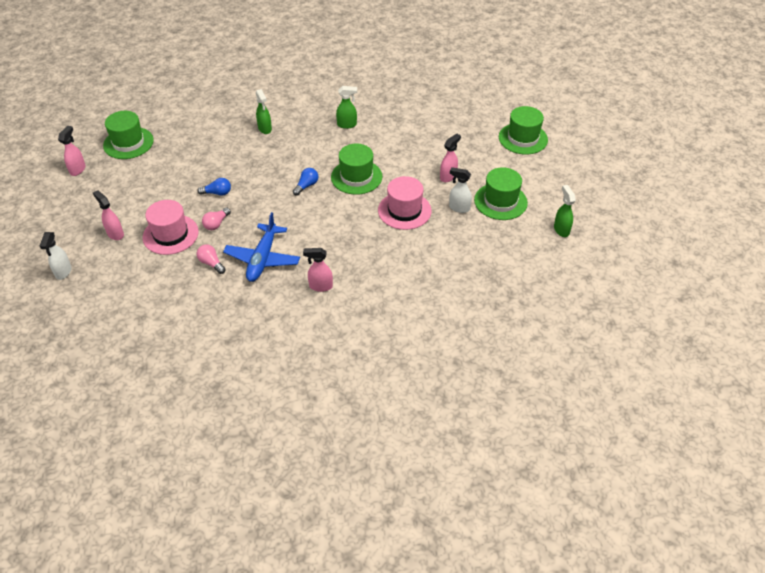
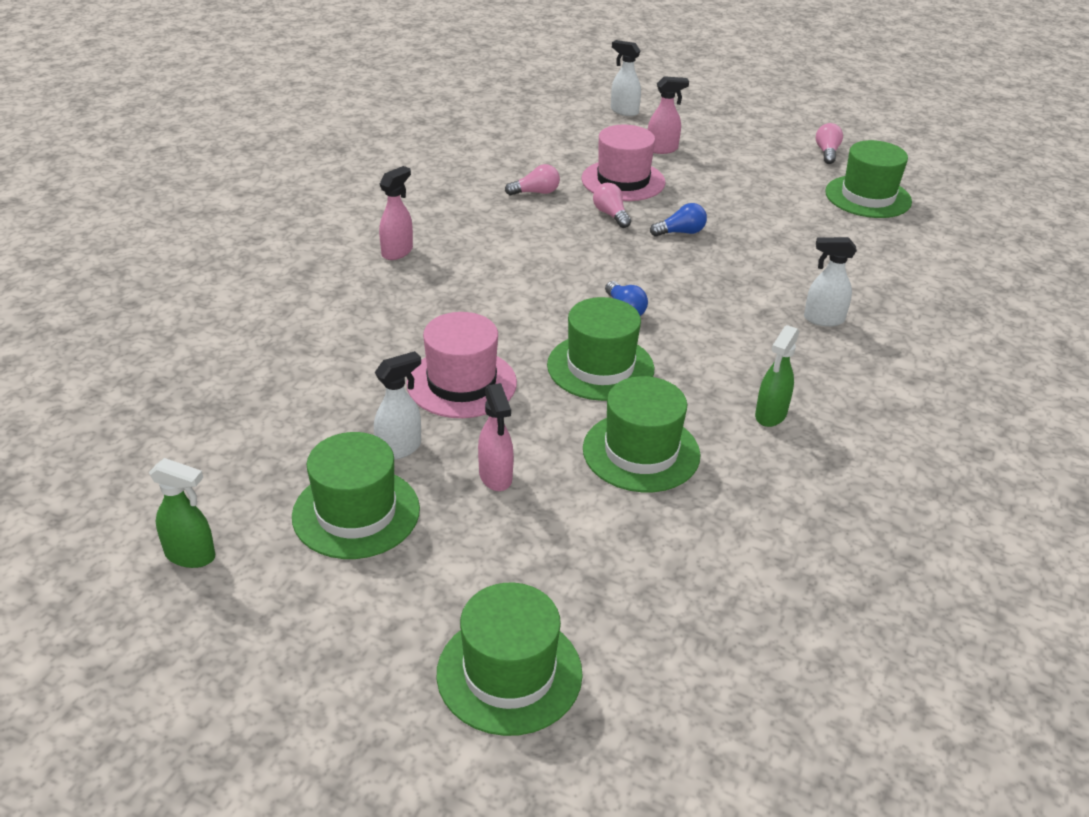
camera: 120 degrees right, 10 degrees down
(78, 169) = (827, 152): pink spray bottle -> pink light bulb
(217, 193) = (680, 232): blue light bulb -> blue light bulb turned 135 degrees counterclockwise
(263, 259) = (501, 227): blue plane -> none
(265, 129) = (823, 319): green spray bottle -> white spray bottle
(399, 148) = (641, 452): none -> green hat

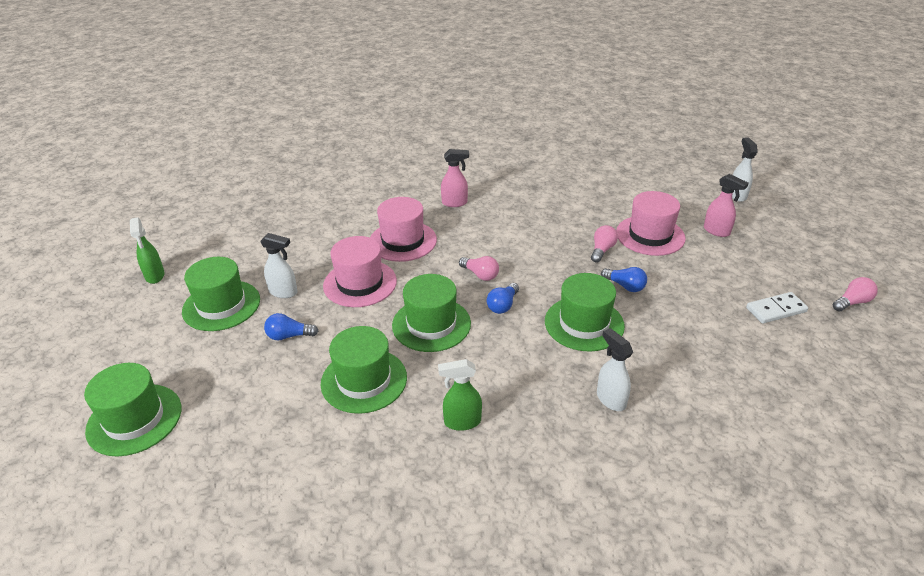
camera: 55 degrees right, 0 degrees up
(420, 318) = (402, 241): none -> pink hat
(496, 477) = (289, 336): pink spray bottle -> blue light bulb
(535, 192) = (583, 213): pink light bulb -> pink light bulb (480, 275)
(799, 186) = (776, 310): none -> white domino
(868, 197) = (823, 351): green hat -> green hat (584, 323)

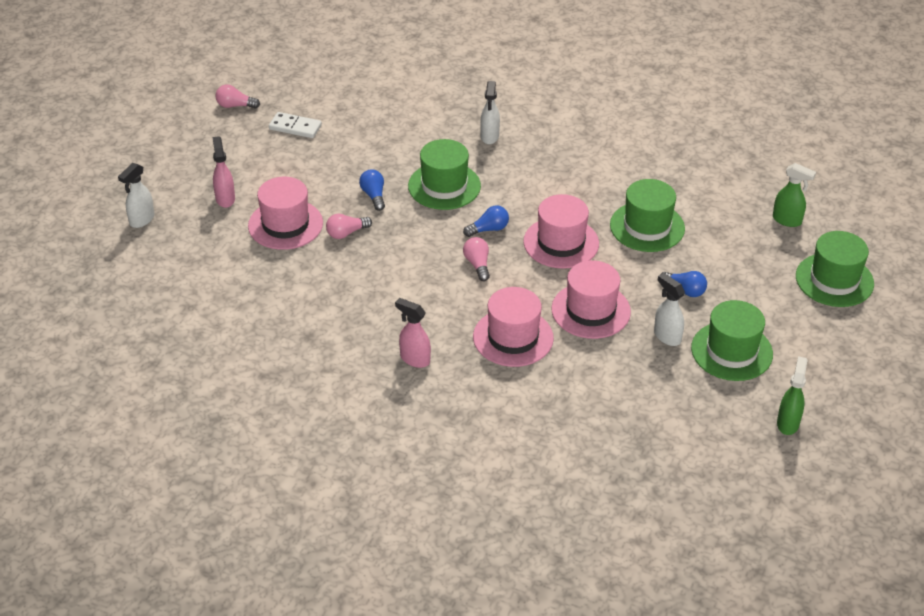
camera: 145 degrees left, 5 degrees up
(431, 324) = (561, 243): green hat -> pink hat
(462, 422) = (600, 170): green spray bottle -> green spray bottle (787, 220)

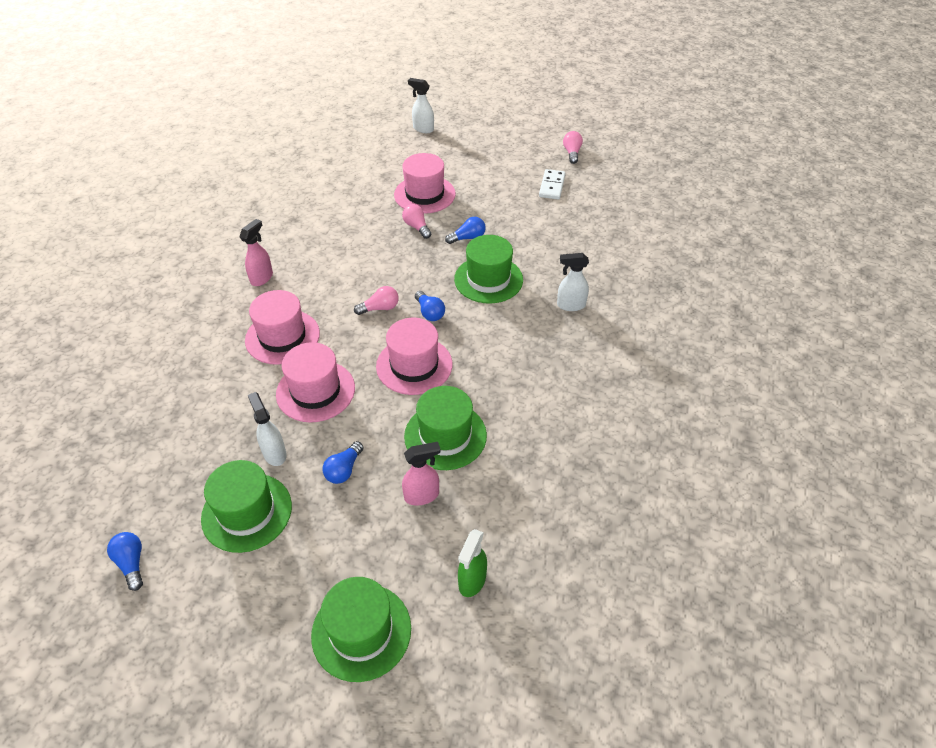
camera: 85 degrees right, 5 degrees up
(225, 199) = (452, 162): pink spray bottle -> pink spray bottle (422, 495)
(667, 336) = (274, 453): white spray bottle -> white spray bottle turned 75 degrees counterclockwise
(788, 423) = (131, 563): green spray bottle -> blue light bulb

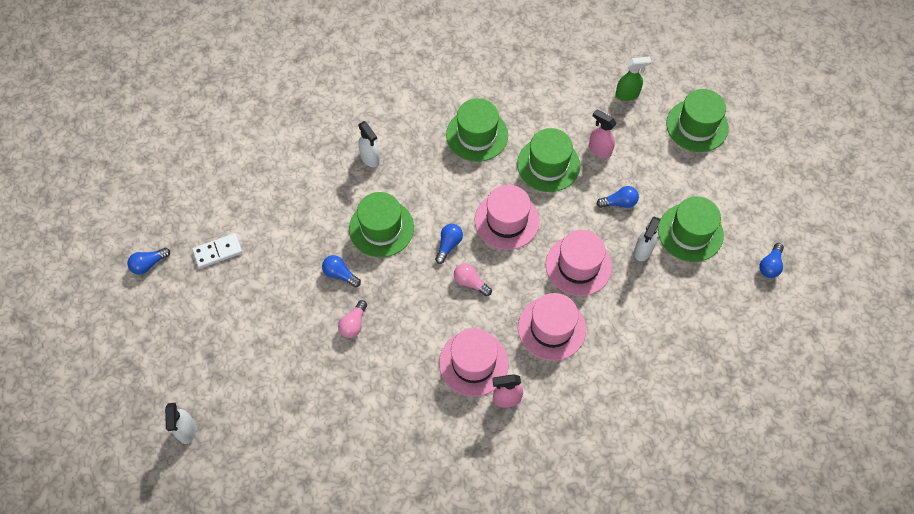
camera: 125 degrees left, 15 degrees up
(424, 194) = (301, 350): pink hat -> pink hat (473, 363)
(533, 397) = (477, 135): none -> green hat
(572, 153) = (149, 264): pink light bulb -> blue light bulb

